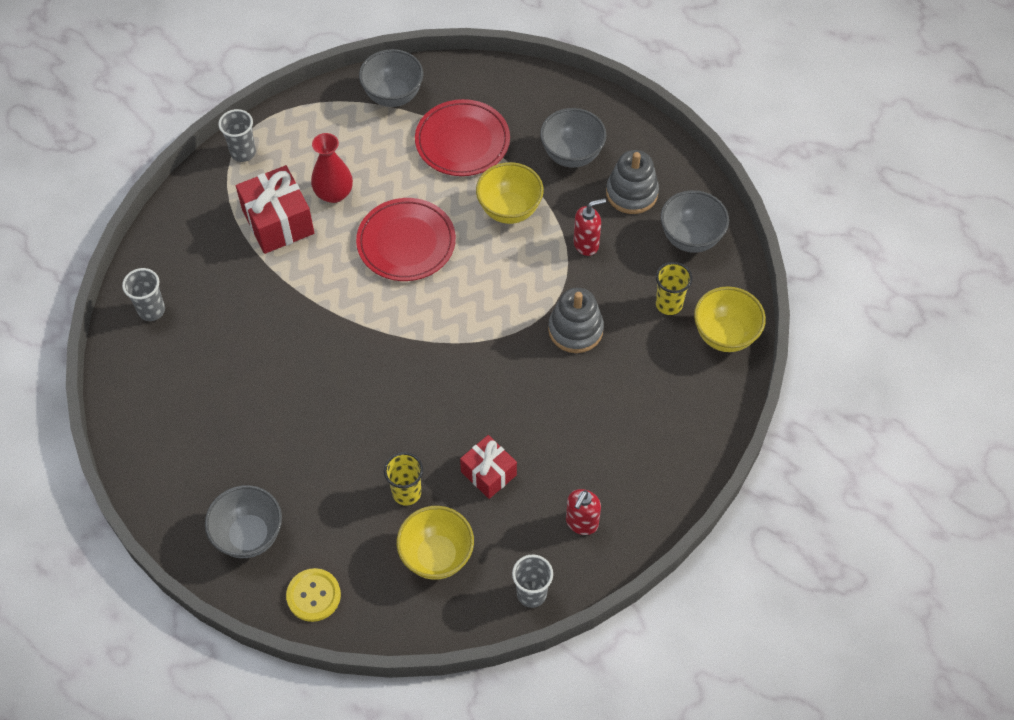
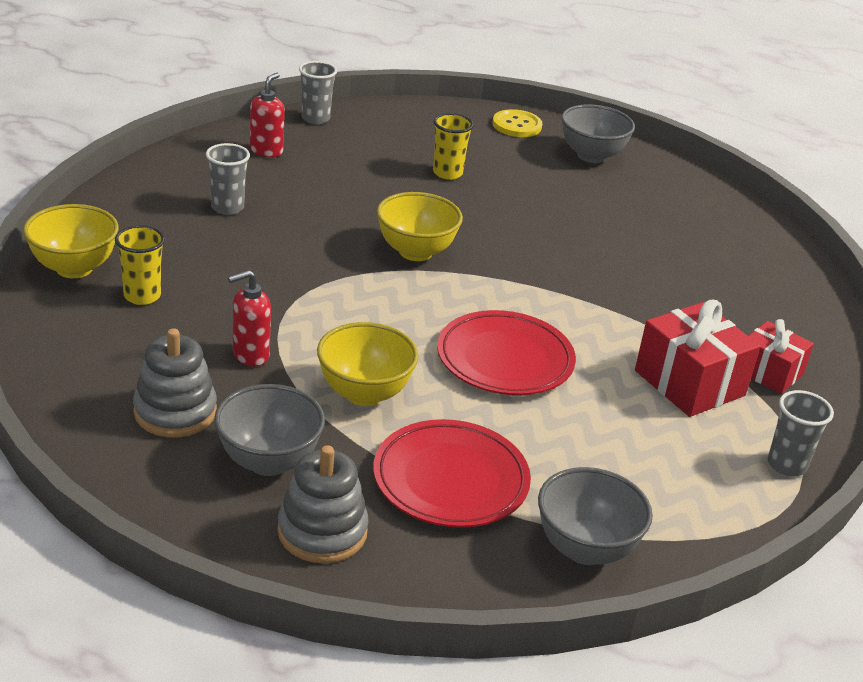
camera: 170 degrees right, 25 degrees down
(151, 310) = (794, 303): grey cup -> grey cup (227, 207)
(334, 193) = (627, 414): red vase -> none
(436, 556) = (408, 139): yellow bowl -> yellow bowl (415, 252)
(488, 473) = (365, 181): red gift -> red gift (769, 372)
(575, 330) = (268, 277): grey stacking toy -> grey stacking toy (322, 531)
(690, 238) = (94, 359): grey bowl -> none

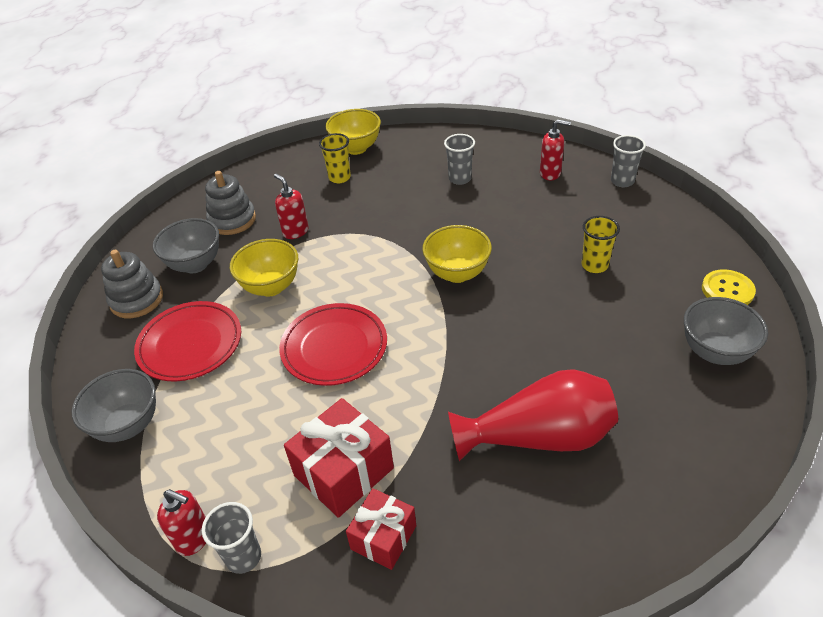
camera: 85 degrees right, 10 degrees up
(667, 263) = (539, 437): none -> red vase
(762, 499) = (194, 538): none -> red soap dispenser

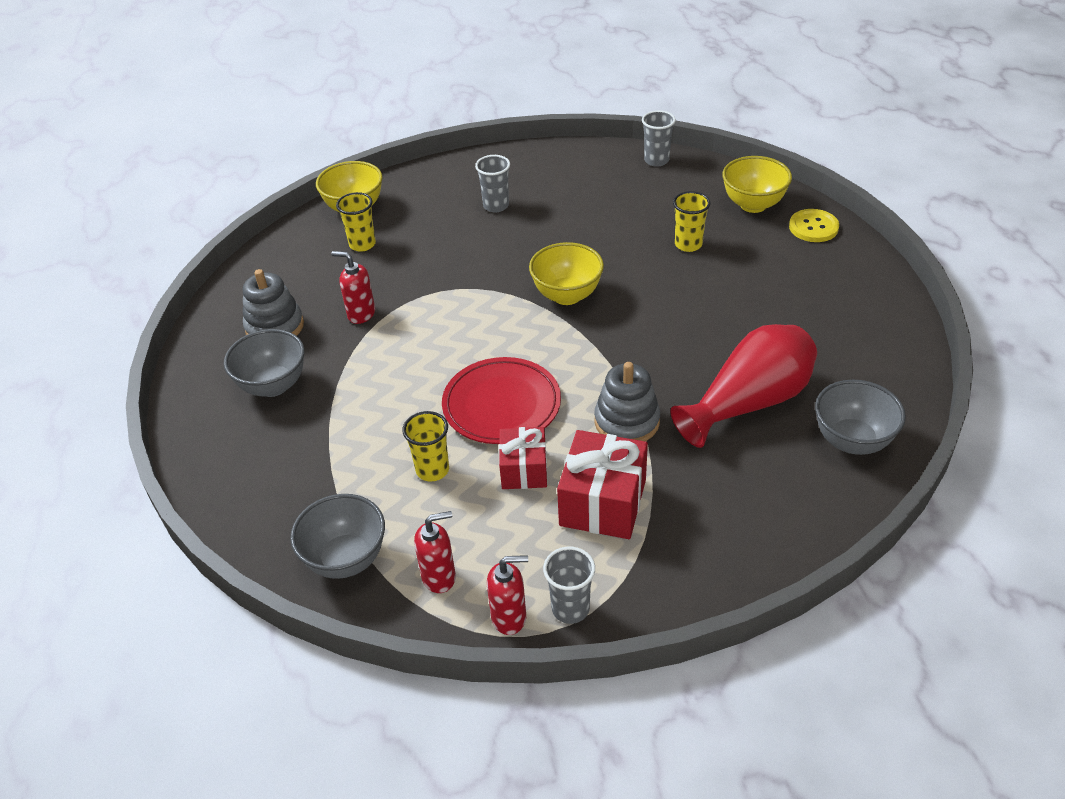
camera: 30 degrees left, 0 degrees up
(137, 300) = (236, 444): grey stacking toy -> grey stacking toy (627, 421)
(190, 344) = (343, 462): red plate -> none
(242, 380) = (432, 470): none -> yellow cup
(271, 287) = (383, 376): yellow bowl -> yellow bowl (753, 204)
(383, 537) = (682, 535): red gift -> red gift (524, 470)
(550, 173) = (583, 173): red soap dispenser -> red soap dispenser (439, 577)
(715, 352) = (838, 281): grey bowl -> grey bowl (852, 441)

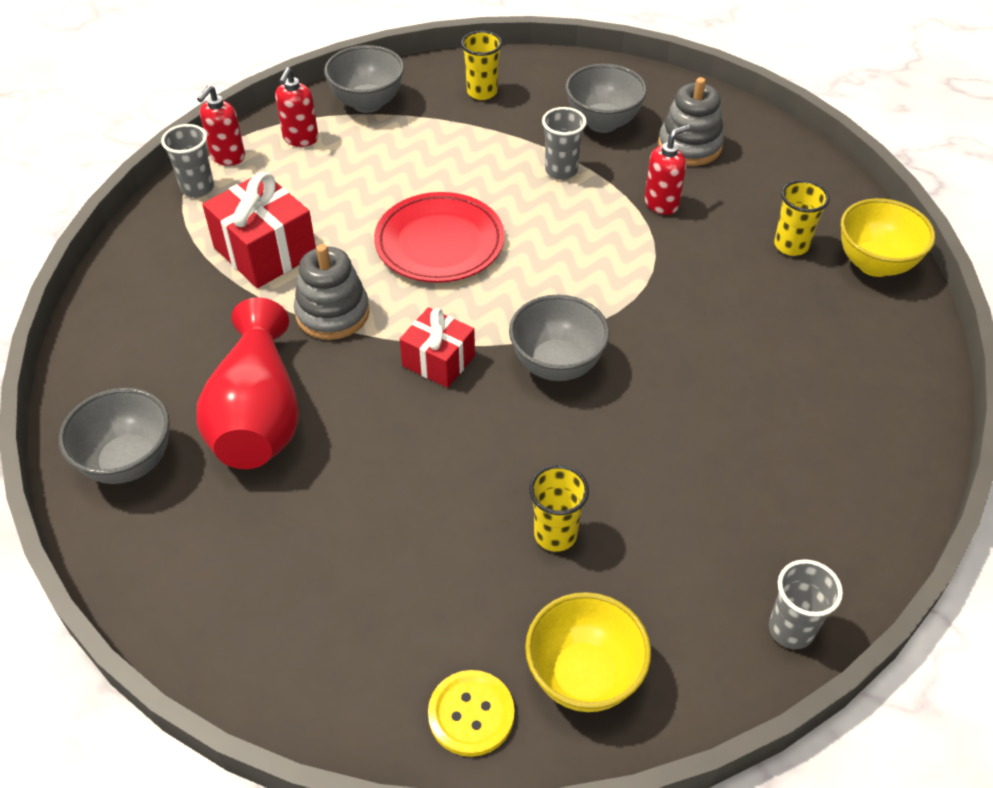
camera: 120 degrees right, 5 degrees up
(432, 470) = (407, 173): yellow cup -> yellow cup (482, 92)
(496, 206) = (792, 387): grey cup -> grey cup (561, 170)
(524, 470) = (350, 223): red gift -> red gift (438, 361)
(567, 295) = (557, 365): yellow bowl -> grey bowl

